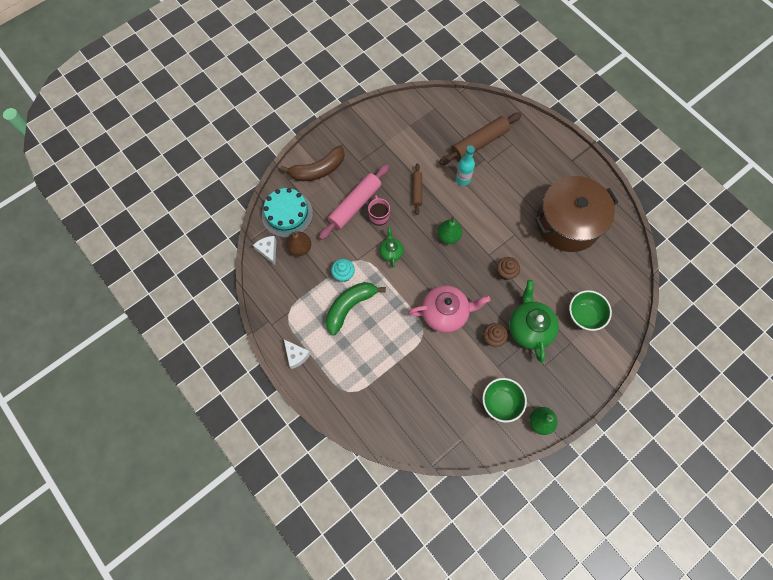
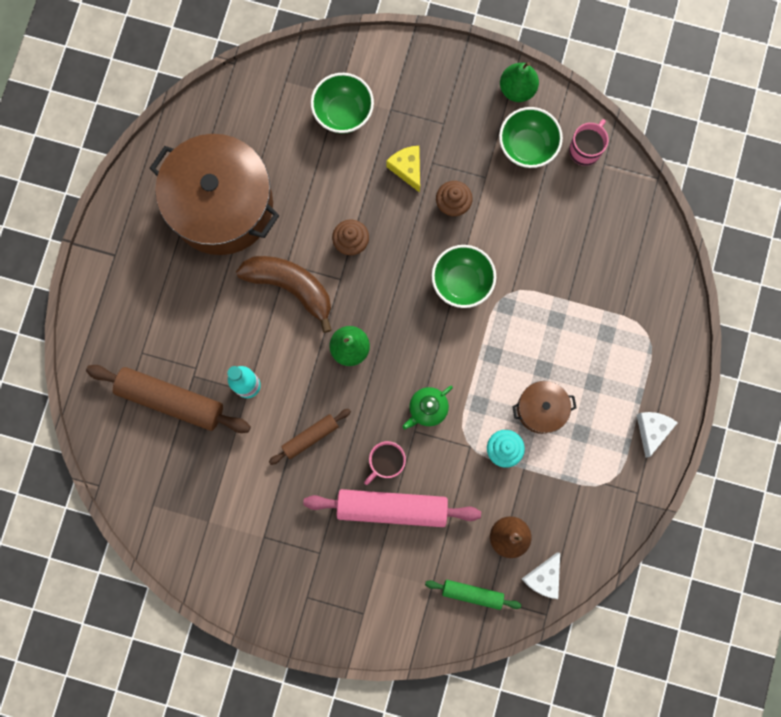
camera: 125 degrees left, 10 degrees up
(287, 214) = (472, 594): turquoise cake -> green rolling pin
(318, 170) = (374, 602): brown banana -> brown banana (291, 287)
(349, 307) = (541, 409): green banana -> brown pot
(445, 313) = (462, 282): pink teapot -> green bowl
(477, 435) = (585, 149): none -> pink mug
(529, 328) = (407, 169): green teapot -> yellow cheese

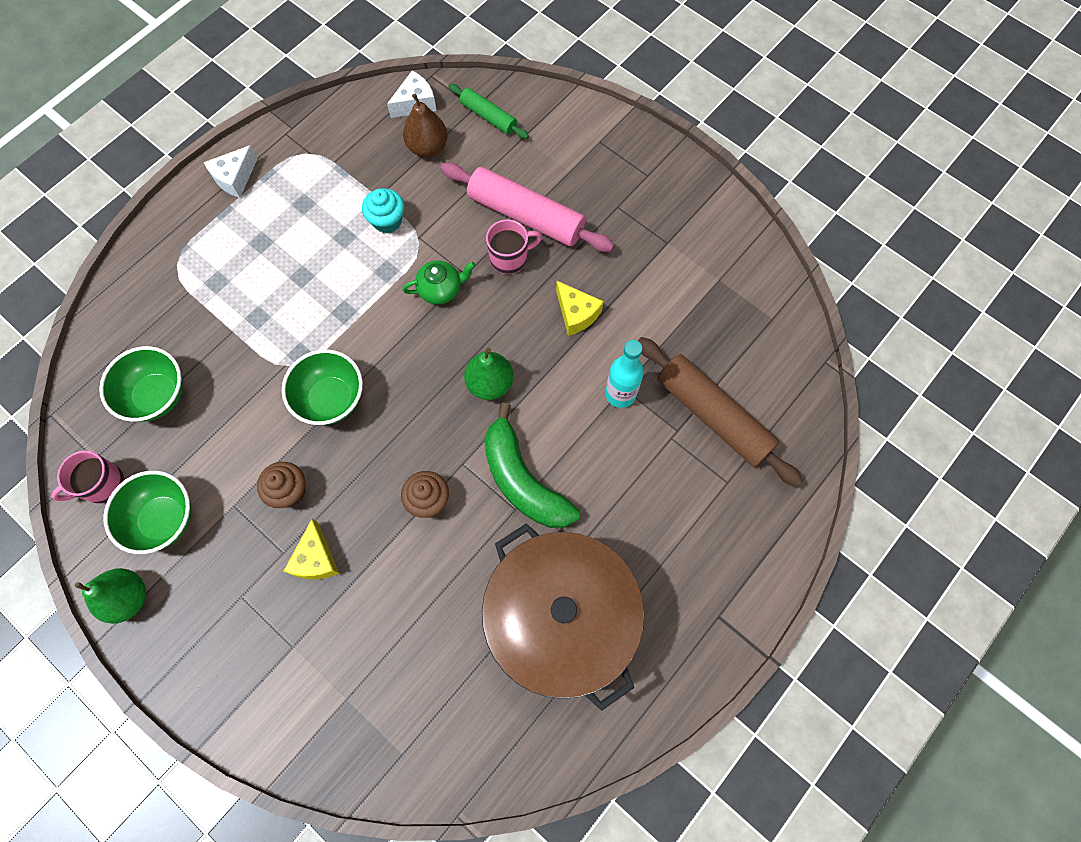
camera: 155 degrees left, 10 degrees down
(291, 287) = (523, 480): brown banana -> green banana
(310, 437) = (576, 314): brown rolling pin -> yellow cheese
(343, 113) = (353, 670): green bowl -> green bowl (157, 396)
(541, 409) = (328, 240): brown pot -> none

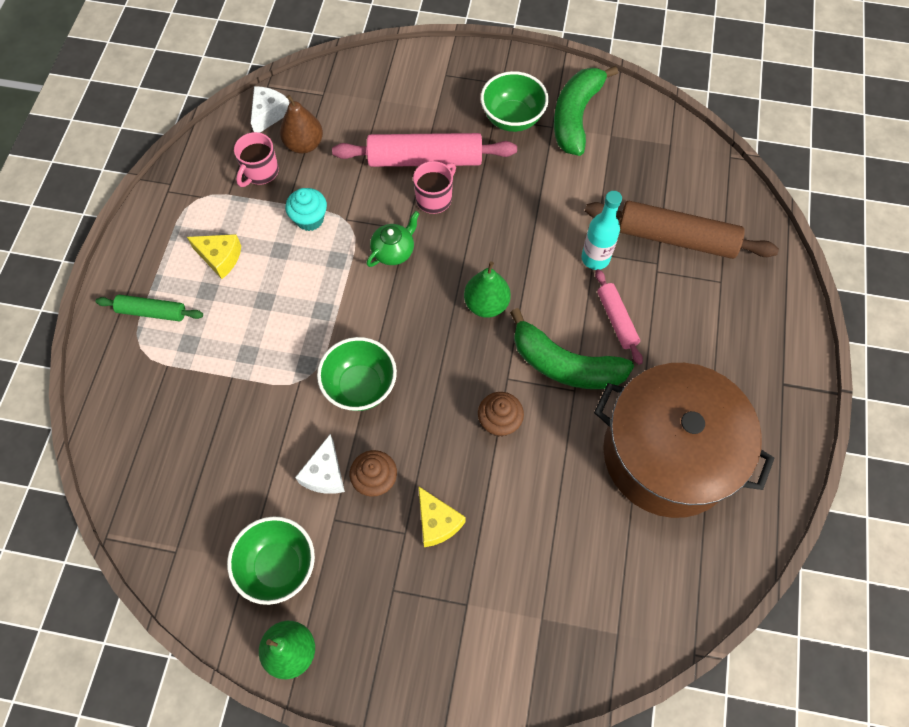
camera: 30 degrees left, 5 degrees down
(103, 484) = (199, 569): pink mug -> pink mug (260, 172)
(157, 396) = (199, 467): green bowl -> green bowl (512, 119)
(235, 178) = (145, 249): white cheese -> white cheese (325, 474)
(488, 116) = (340, 97): green rolling pin -> green rolling pin (152, 312)
(576, 314) = (518, 215): yellow cheese -> yellow cheese (220, 258)
(600, 464) = (616, 320): none -> pink rolling pin
(697, 244) = (575, 117): none -> green banana

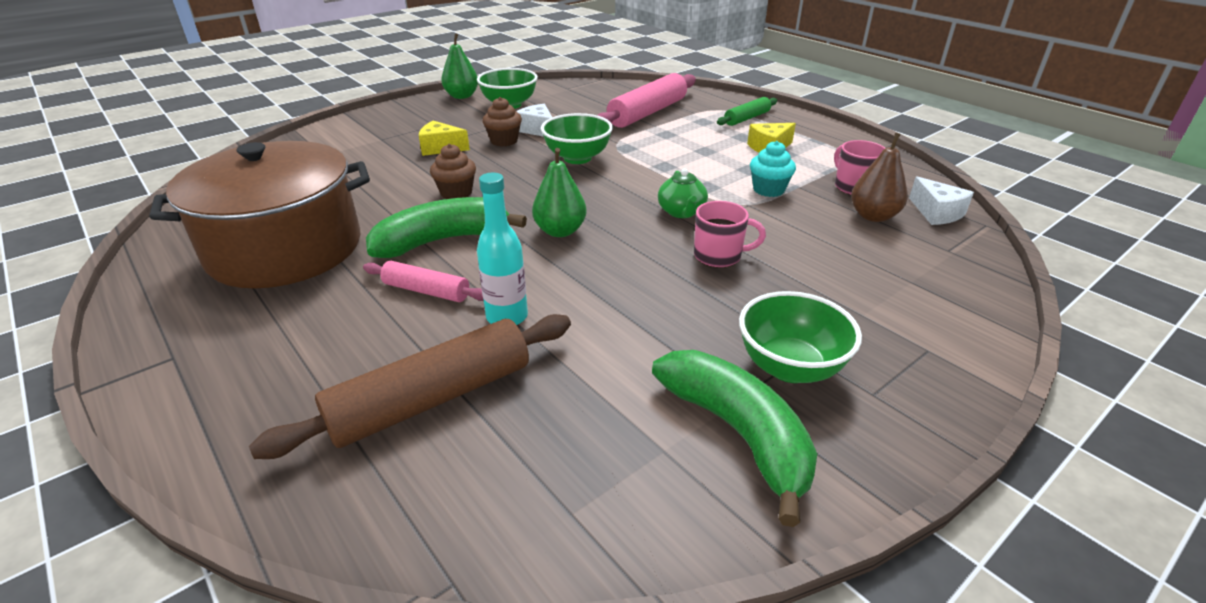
camera: 130 degrees right, 30 degrees down
(425, 159) = (782, 272): pink rolling pin -> pink rolling pin (647, 113)
(435, 198) = (719, 256): pink mug -> pink mug turned 75 degrees counterclockwise

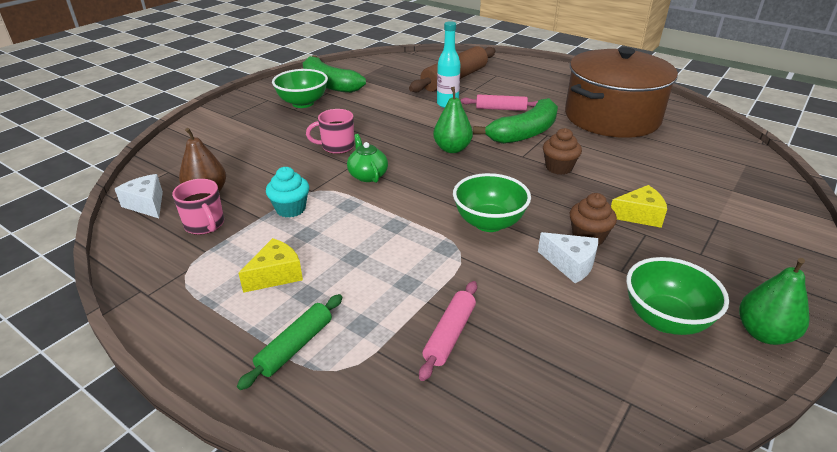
camera: 165 degrees right, 0 degrees up
(647, 113) = (449, 334): pink rolling pin -> pink rolling pin, size x0.55

